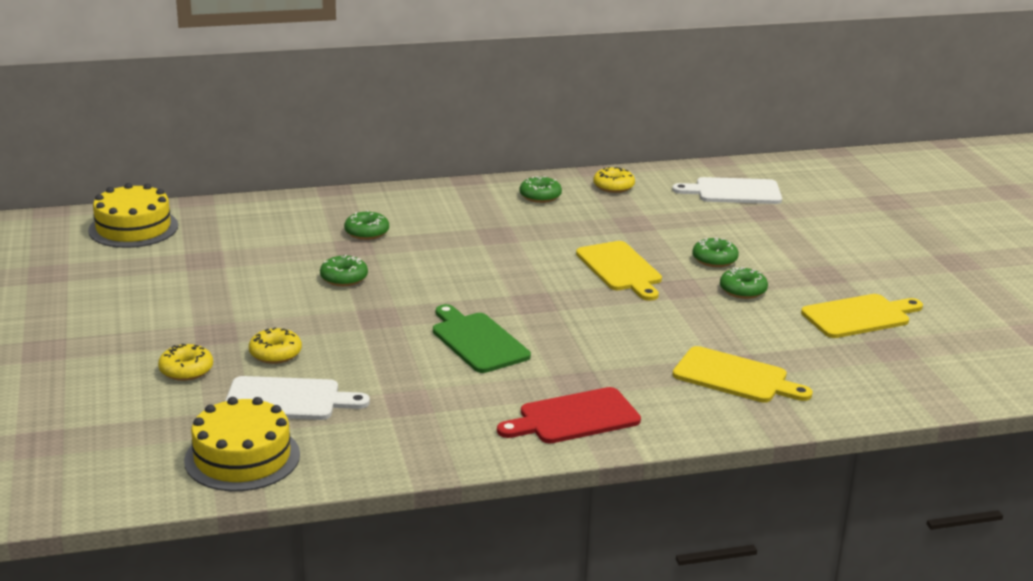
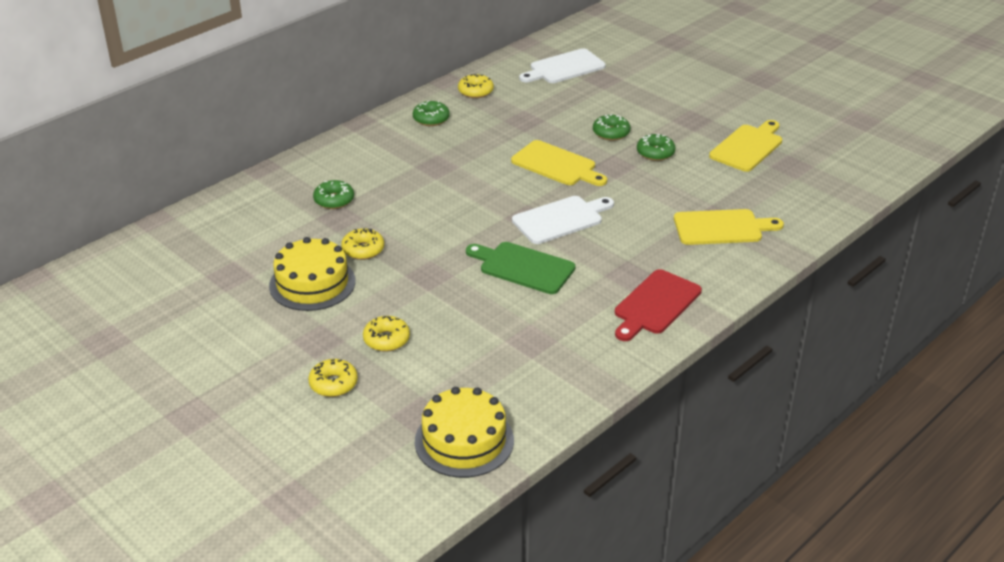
camera: 30 degrees left, 10 degrees up
(133, 228) = (130, 267): yellow cake -> yellow cake (312, 283)
(288, 400) = (442, 376): white cutting board -> white cutting board (561, 219)
(344, 278) = (363, 250): green donut -> yellow donut

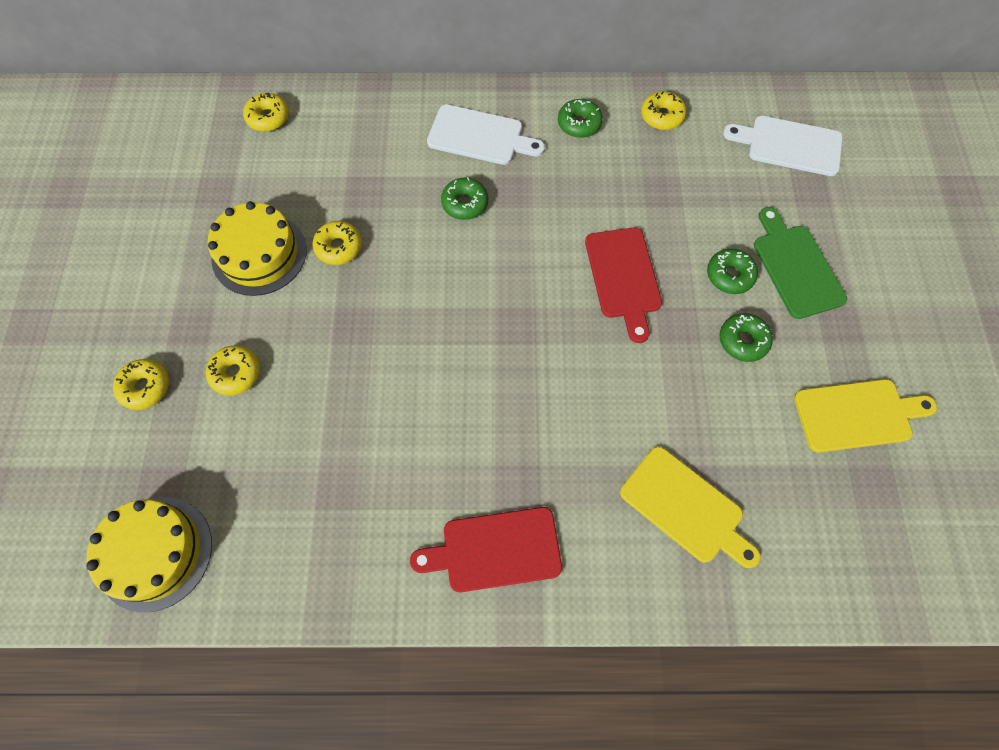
camera: 45 degrees right, 30 degrees up
(210, 223) = (268, 118): none -> yellow donut
(334, 200) = (384, 166): green donut -> green donut (465, 203)
(523, 267) = (438, 387): green cutting board -> green cutting board (795, 267)
(556, 165) = (623, 277): yellow cutting board -> red cutting board
(561, 219) = (543, 354): white cutting board -> white cutting board (480, 136)

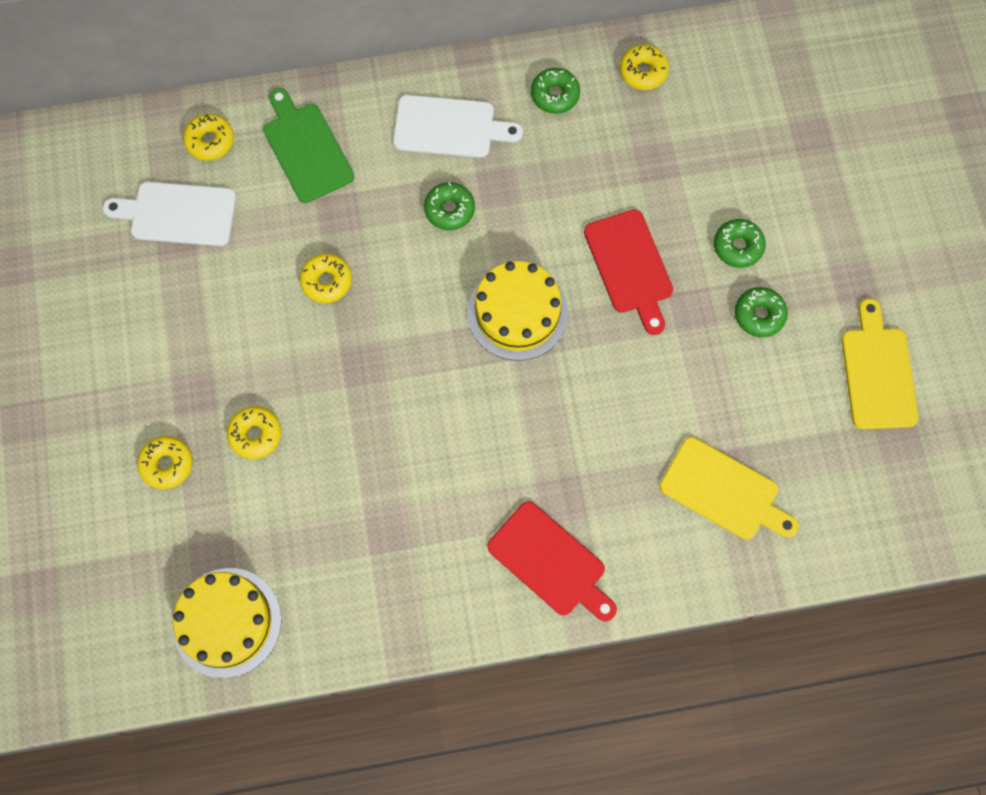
camera: 10 degrees left, 5 degrees up
(259, 254) = (244, 303): yellow cake -> yellow cake (517, 313)
(495, 550) = (551, 562): red cutting board -> red cutting board turned 120 degrees counterclockwise
(789, 145) = (783, 86): white cutting board -> white cutting board (178, 214)
(795, 267) = (803, 226): green cutting board -> green cutting board (306, 149)
(857, 415) = (878, 372): yellow cutting board -> yellow cutting board turned 75 degrees counterclockwise

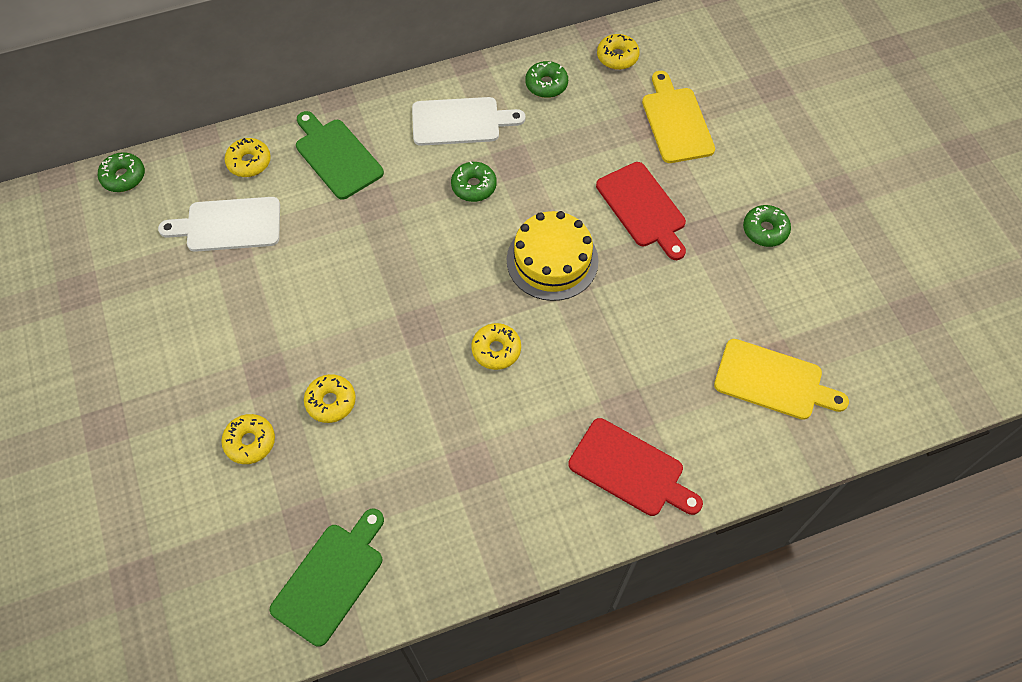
camera: 10 degrees left, 10 degrees down
(227, 622) = (331, 578): yellow cake -> green cutting board
(327, 281) = (374, 260): yellow donut -> yellow donut (496, 350)
(737, 246) = (732, 179): green donut -> green donut (123, 177)
(878, 372) = (880, 261): yellow cutting board -> yellow cutting board (676, 122)

